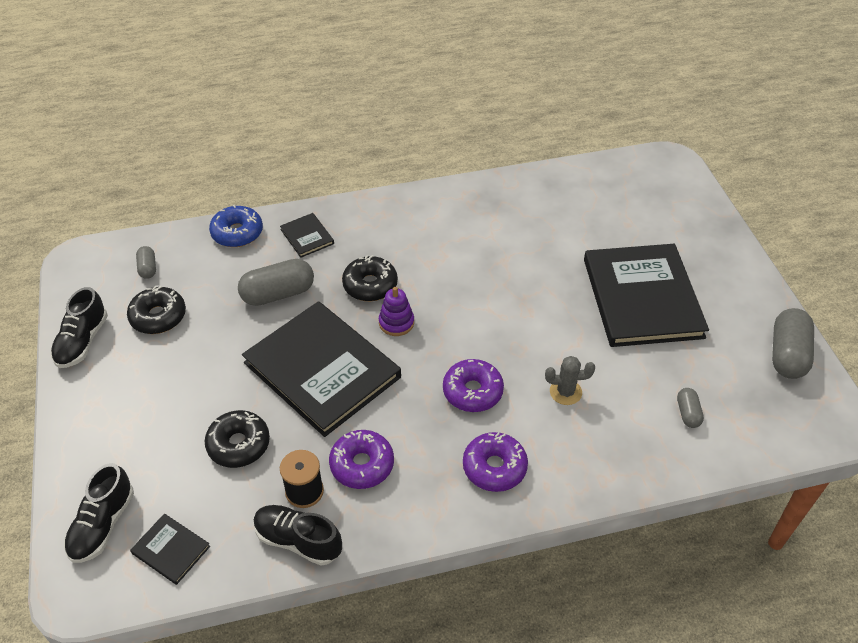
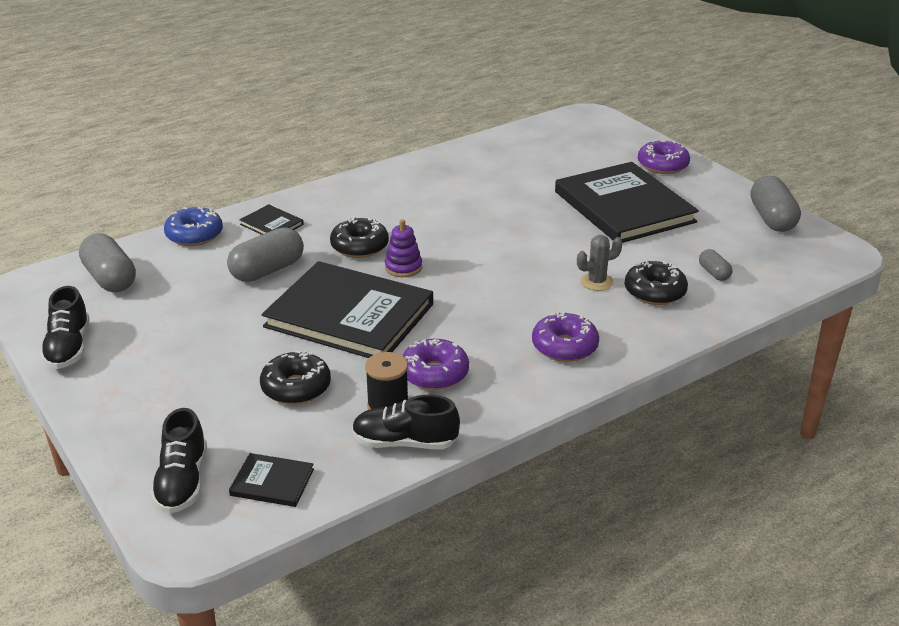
camera: 20 degrees left, 15 degrees down
(148, 268) = (110, 278): grey capsule -> grey capsule, size x1.92
(158, 316) = (145, 312): black donut -> black donut (654, 292)
(472, 391) = (509, 299): purple donut -> purple donut (662, 165)

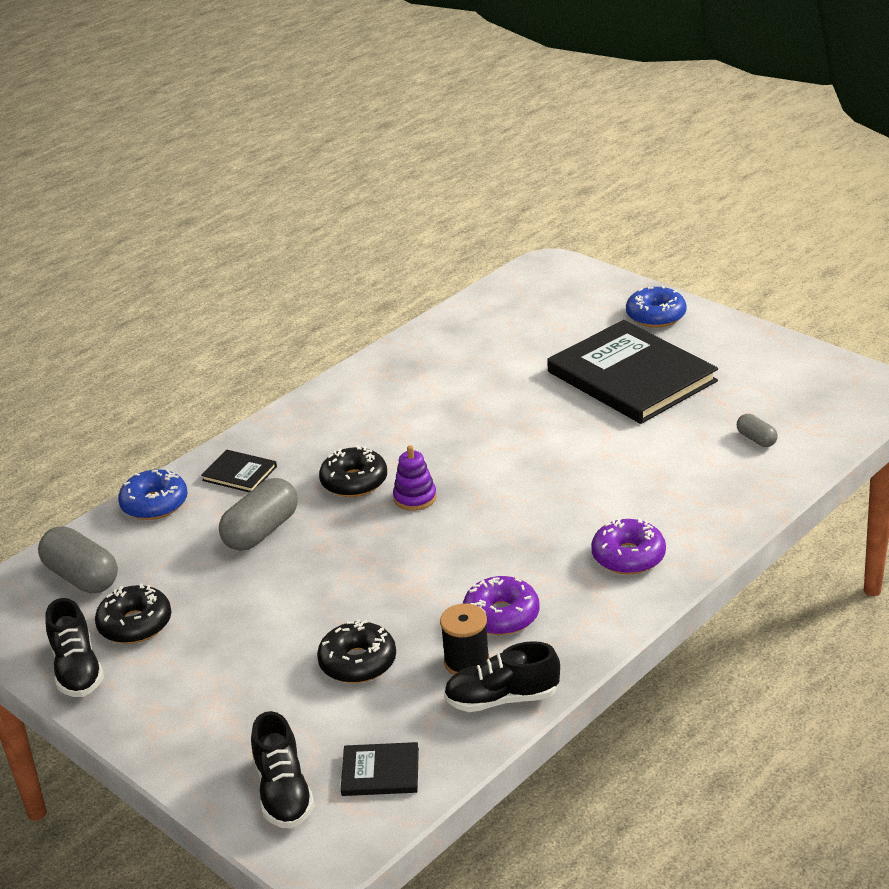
camera: 10 degrees left, 0 degrees up
(349, 315) = (379, 567): black book -> none
(596, 282) = (634, 474): grey cactus -> none
(654, 292) = (701, 474): black donut -> black donut (135, 624)
(662, 165) = (656, 316): purple donut -> blue donut
(772, 219) = (796, 361): grey capsule -> none

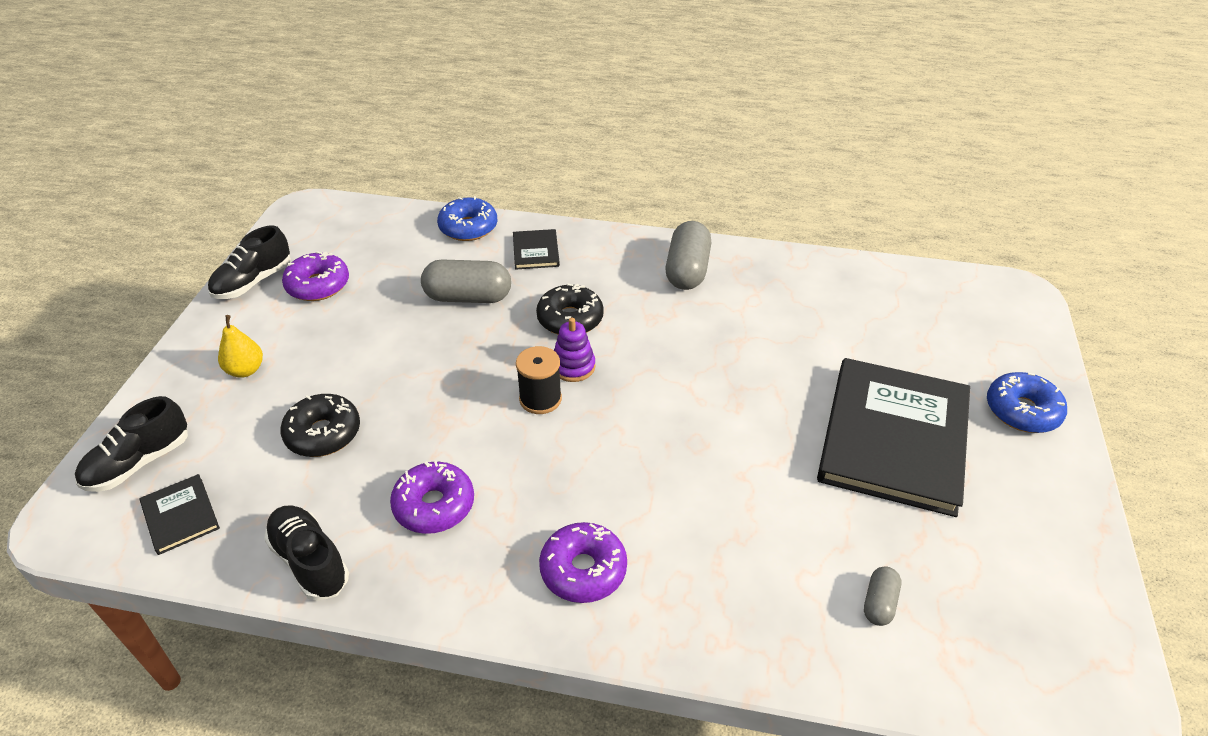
camera: 55 degrees right, 10 degrees up
(82, 577) = (361, 234): grey capsule -> grey capsule (687, 270)
(135, 624) = (318, 285): black donut -> purple donut
(218, 698) = (245, 370): none -> yellow pear
(467, 662) = (354, 510): black spool -> black spool (540, 399)

